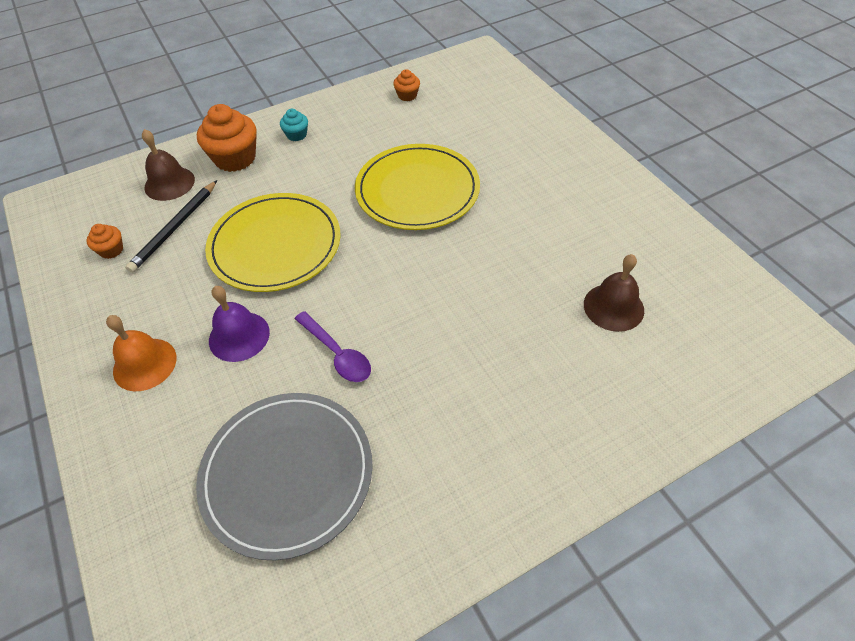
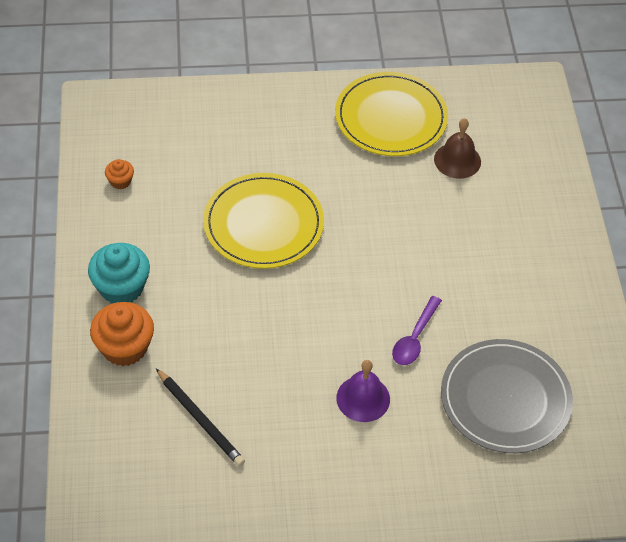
camera: 70 degrees left, 0 degrees up
(111, 250) = (200, 477): orange cupcake -> none
(144, 364) = (358, 471): orange bell -> none
(169, 183) = (128, 411): brown bell -> none
(275, 245) = (271, 346): yellow plate -> yellow plate (391, 118)
(296, 135) = (121, 287): turquoise cupcake -> turquoise cupcake, size x1.98
(337, 353) = (415, 338): purple spoon -> purple spoon turned 135 degrees clockwise

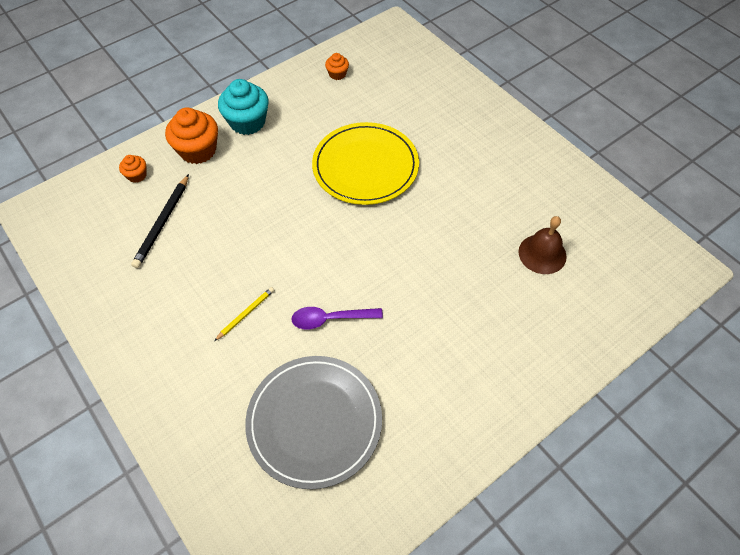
camera: 60 degrees right, 5 degrees up
(114, 416) = (137, 175): none -> orange cupcake
(363, 398) = (245, 314): purple bell -> yellow pencil
(391, 118) = (542, 187): yellow plate -> none

